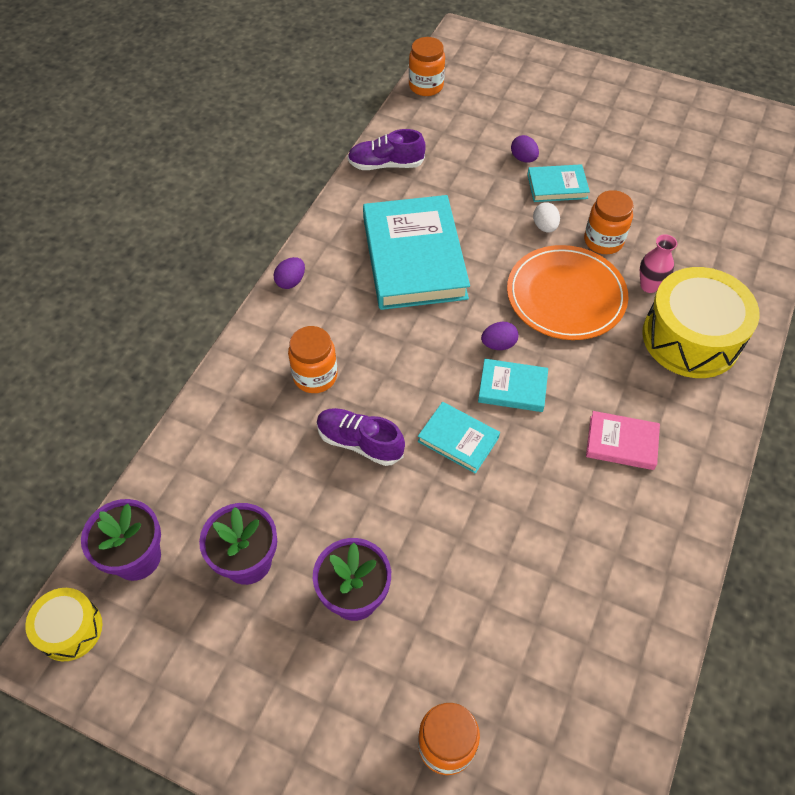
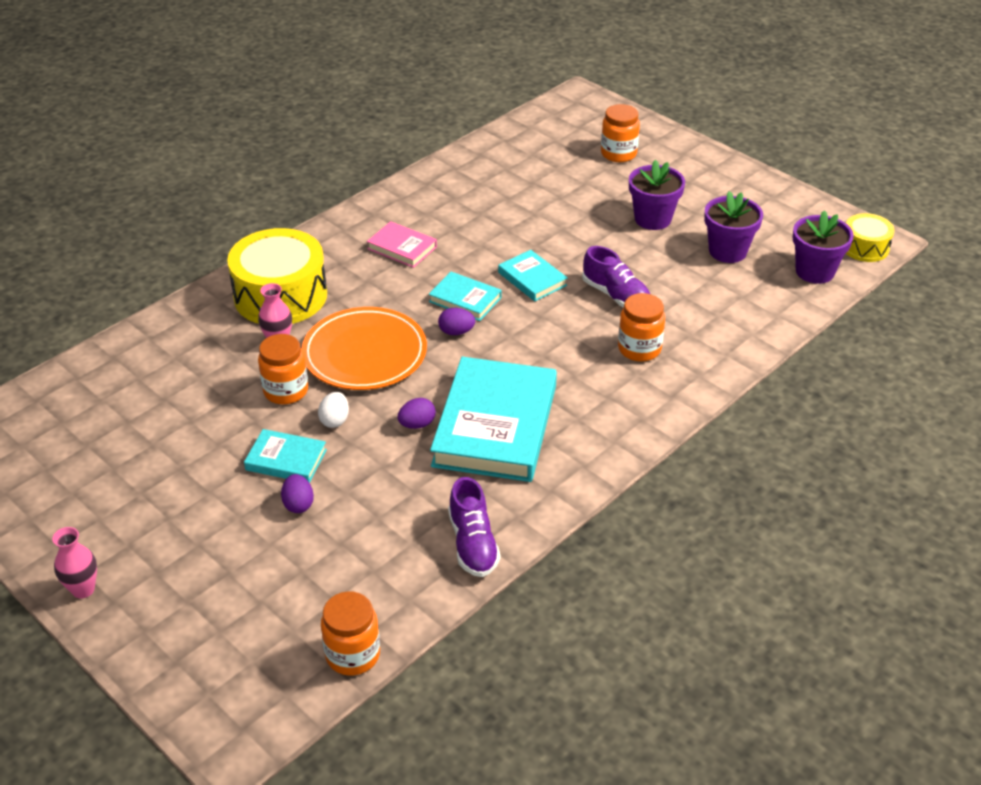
camera: 160 degrees left, 15 degrees down
(291, 281) = (638, 436): purple egg -> purple egg (417, 424)
(386, 164) = (473, 544): purple shoe -> purple shoe turned 60 degrees clockwise
(613, 78) = (83, 589): none -> pink vase

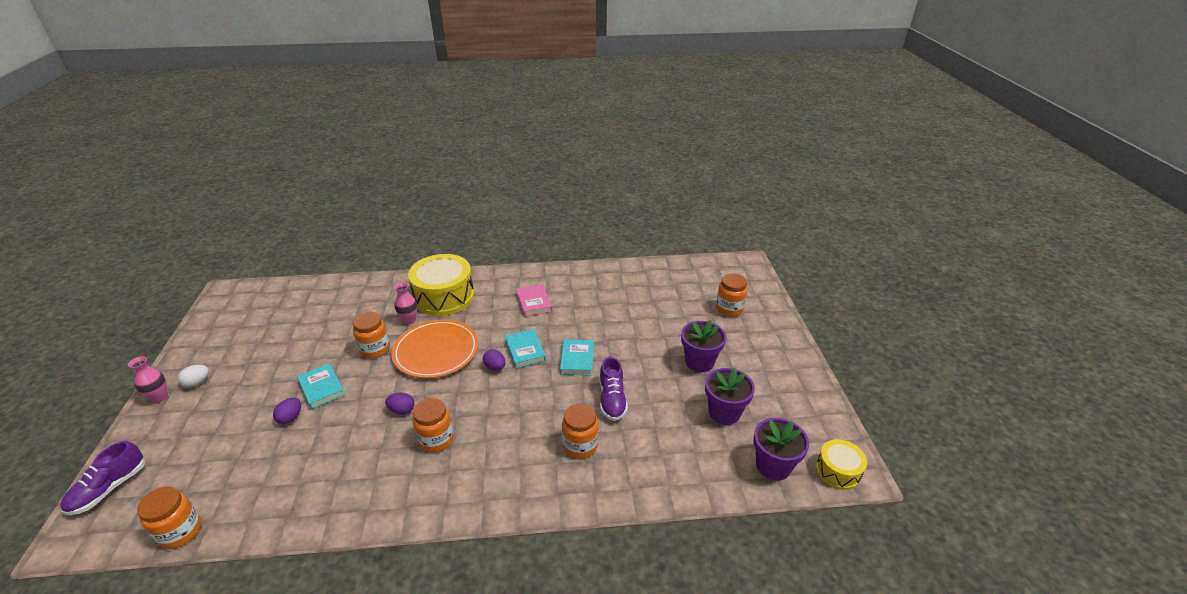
camera: 40 degrees right, 5 degrees down
(335, 420) = (371, 381): white egg -> white egg (197, 382)
(473, 544) = (323, 509): purple shoe -> purple shoe (109, 489)
(495, 425) = (436, 439): turquoise book -> orange jar

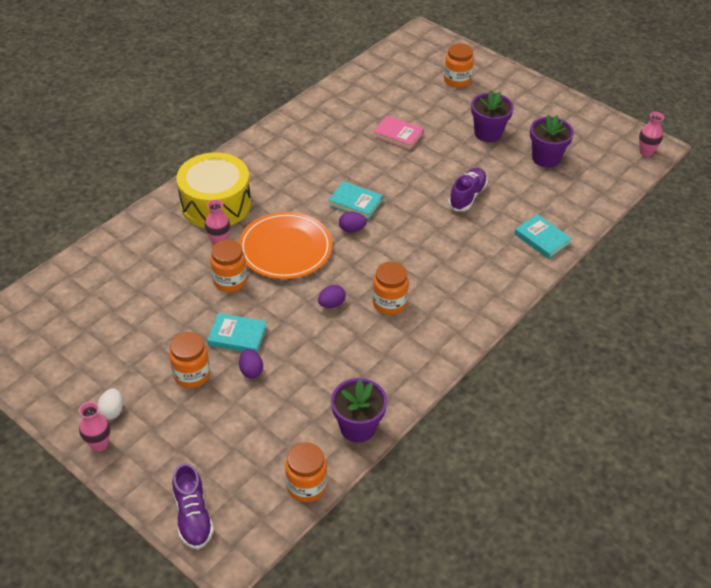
camera: 45 degrees left, 10 degrees up
(534, 302) = (303, 162): pink book -> pink book (398, 135)
(577, 359) = (403, 184): turquoise book -> turquoise book (542, 239)
(580, 445) = (489, 238): orange jar -> orange jar (192, 374)
(612, 399) = (467, 196): purple shoe -> purple shoe turned 105 degrees counterclockwise
(773, 466) = (611, 172): purple flower pot -> purple flower pot (358, 427)
(838, 471) = (646, 152): yellow drum -> pink vase

